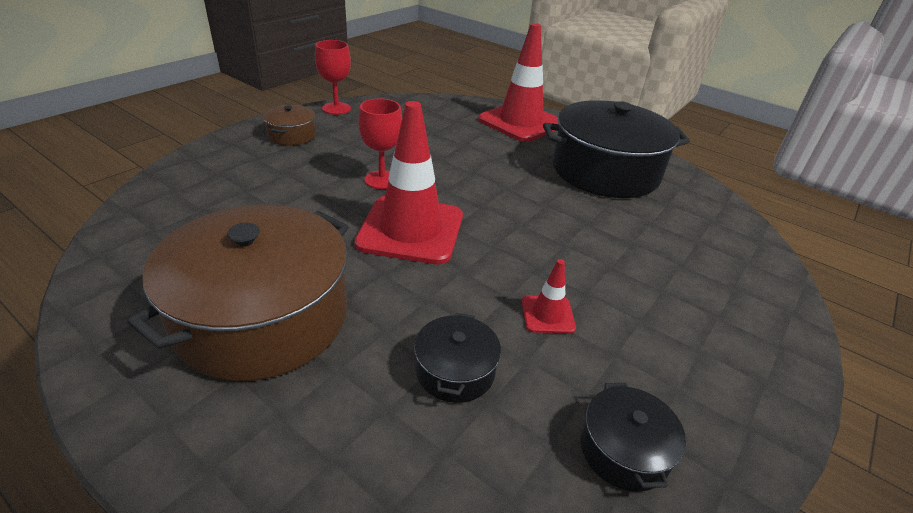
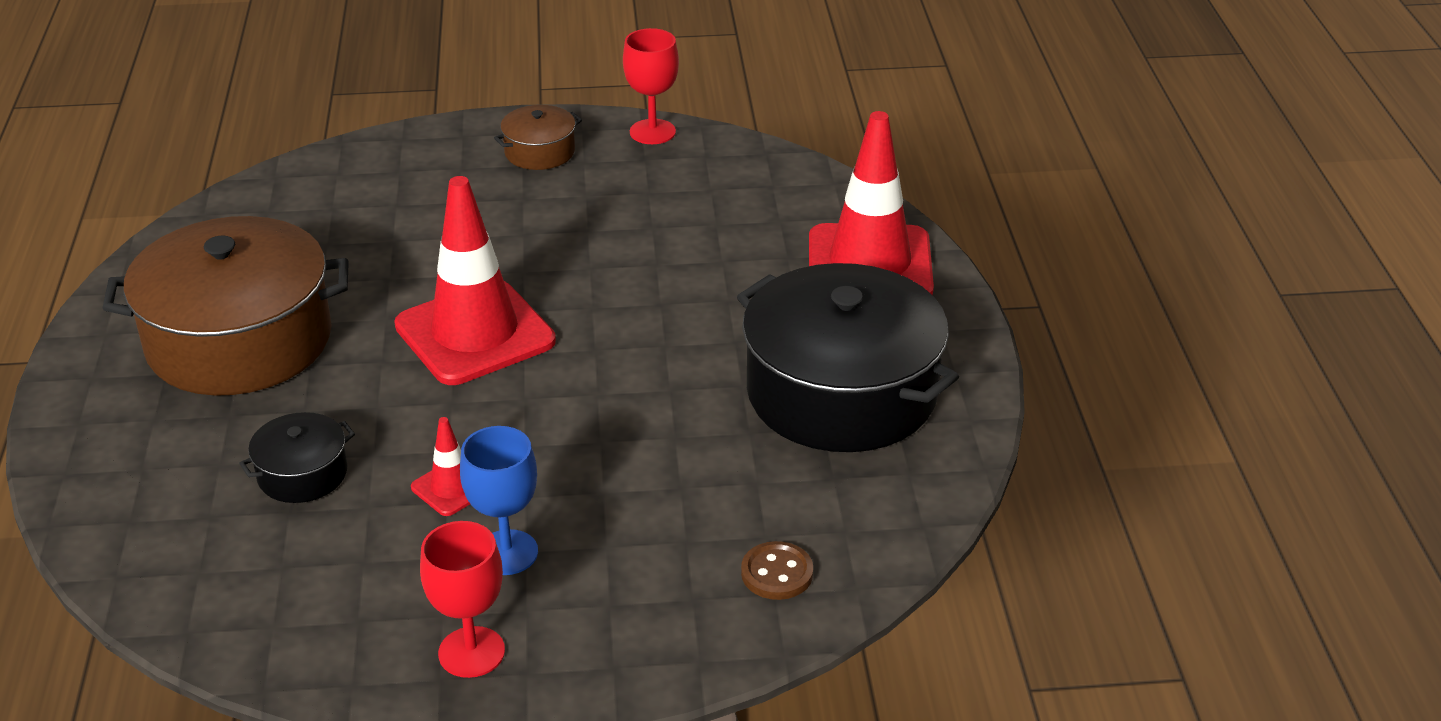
camera: 50 degrees right, 0 degrees up
(382, 180) = (542, 260): red goblet -> red goblet (471, 652)
(624, 450) = (319, 610): black pot -> none
(635, 328) = (506, 553): none -> blue goblet
(732, 253) = (777, 573): none -> brown button

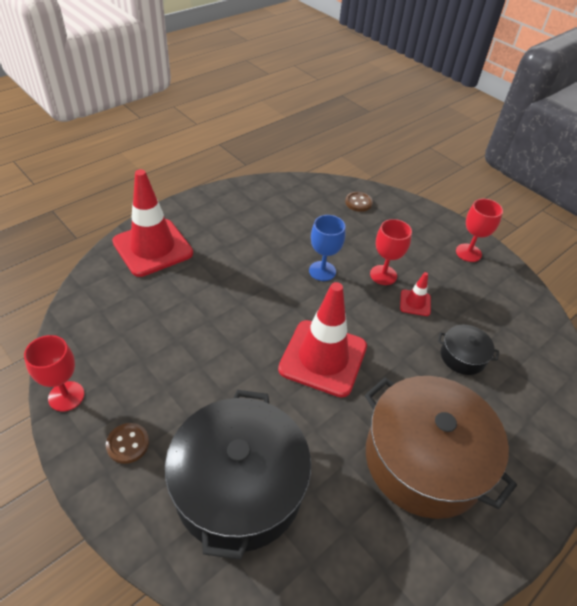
camera: 130 degrees left, 10 degrees up
(506, 553) = (424, 268): blue goblet -> blue goblet (322, 271)
(540, 152) = (128, 444): brown pot -> brown button
(550, 487) = (383, 275): none -> red goblet
(841, 393) = (252, 223): black pot -> black pot (239, 487)

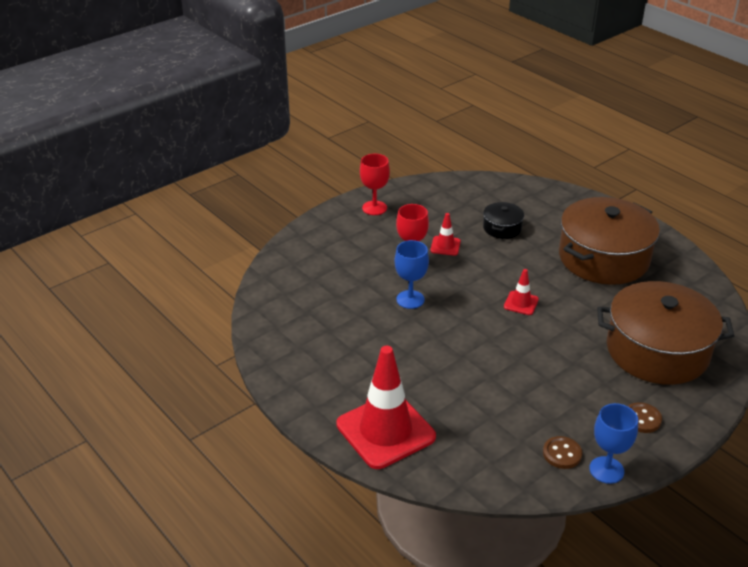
camera: 85 degrees left, 10 degrees down
(66, 396) = (606, 470): red goblet -> blue goblet
(239, 487) = (657, 351): black pot -> brown pot
(323, 358) = (521, 303): red traffic cone -> red traffic cone, size x0.44
(358, 203) = (297, 269): brown button -> brown button (562, 454)

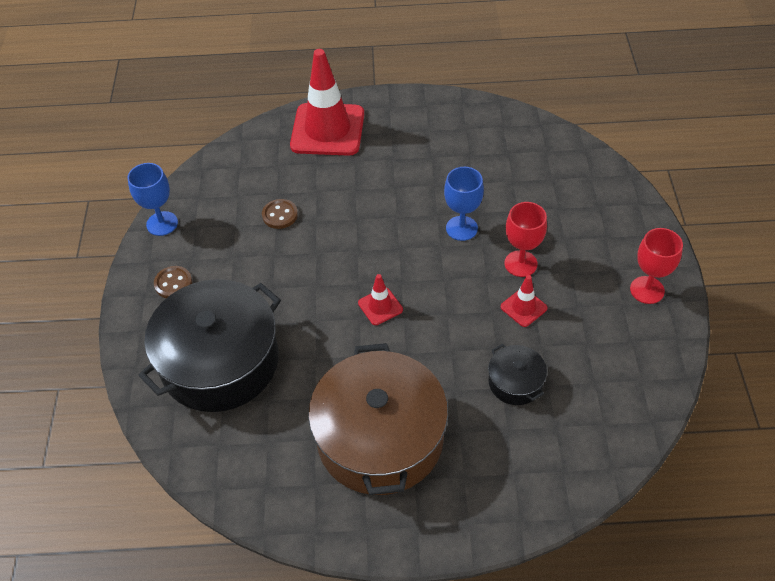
camera: 130 degrees right, 15 degrees up
(562, 454) = (202, 209): brown button -> brown button (280, 215)
(657, 351) = (220, 362): brown pot -> black pot

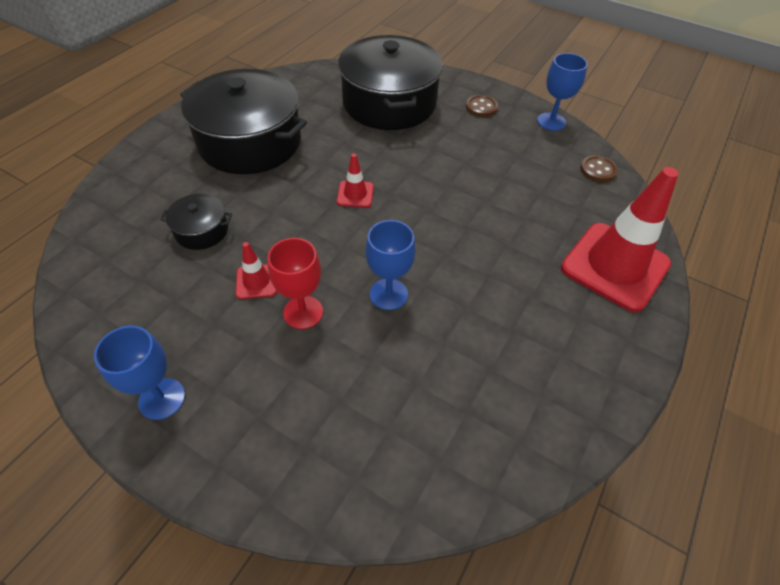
camera: 120 degrees right, 0 degrees up
(280, 215) = (510, 183): brown button -> brown button (598, 170)
(380, 438) = (250, 142): brown pot -> black pot
(647, 290) = (162, 399): red goblet -> blue goblet

